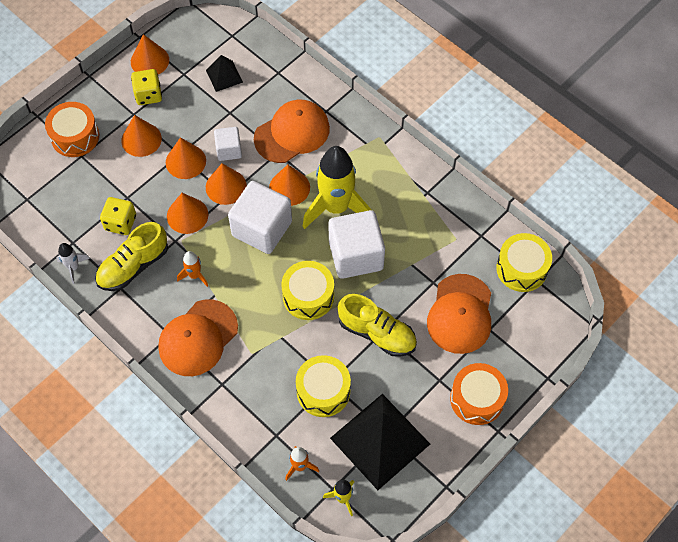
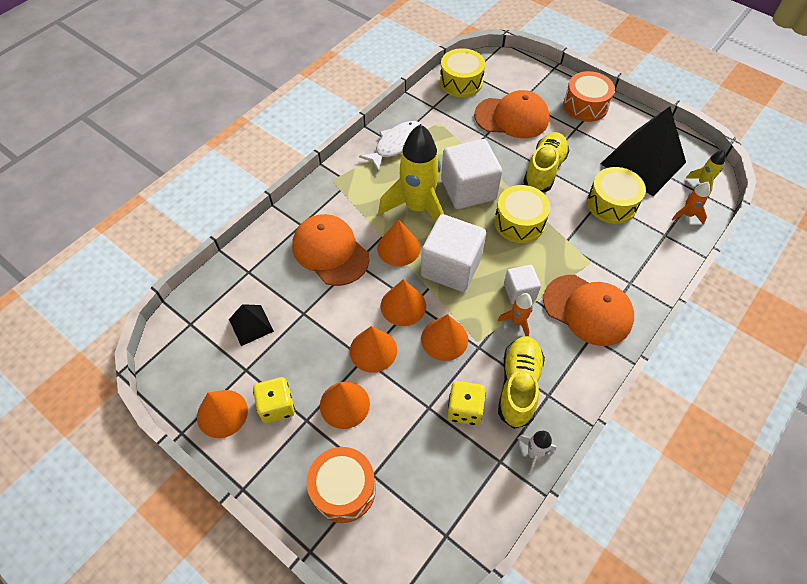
camera: 95 degrees left, 5 degrees down
(133, 266) = (518, 386): yellow shoe -> yellow shoe turned 120 degrees counterclockwise
(229, 150) = (355, 308): white cube -> white cube (519, 291)
(424, 195) = (396, 145): none -> white fish

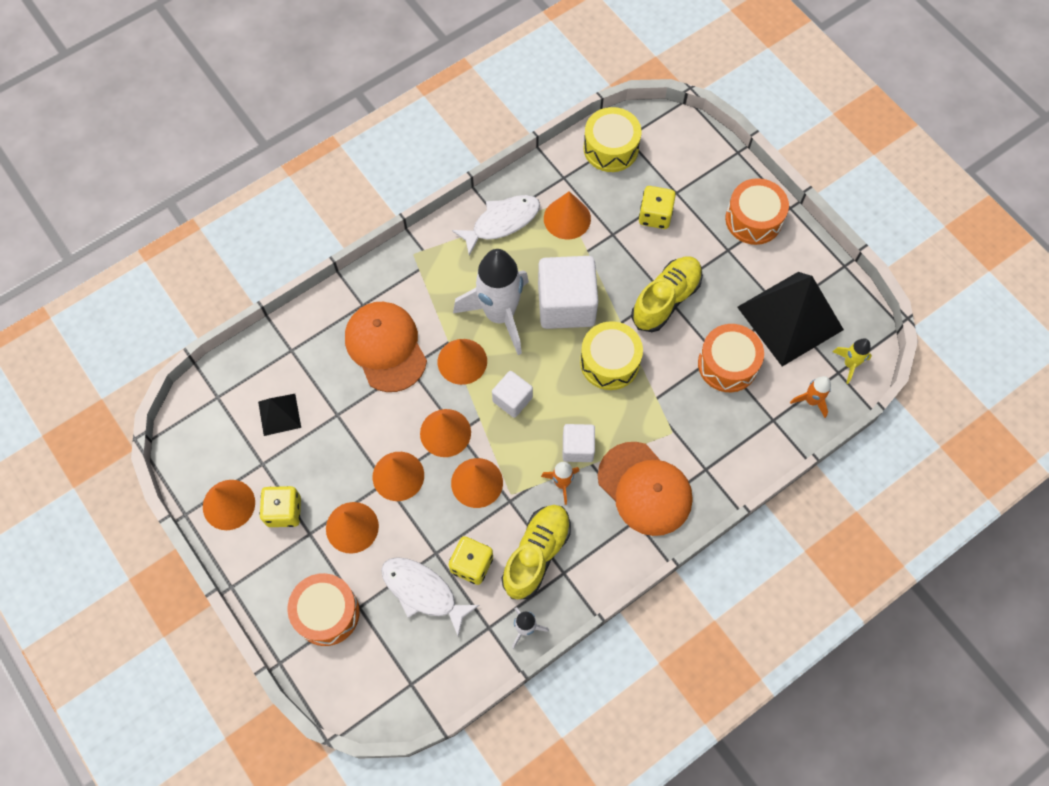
camera: 15 degrees right, 10 degrees up
(417, 208) = (499, 315): yellow rocket -> white rocket
(428, 445) = (423, 592): none -> white fish
(446, 132) = (567, 218): none -> orange cone
(451, 267) = (512, 399): white cube -> white cube, size x0.54
(512, 117) = (655, 215): orange cap -> yellow dice
(611, 204) = (727, 364): yellow drum -> orange drum

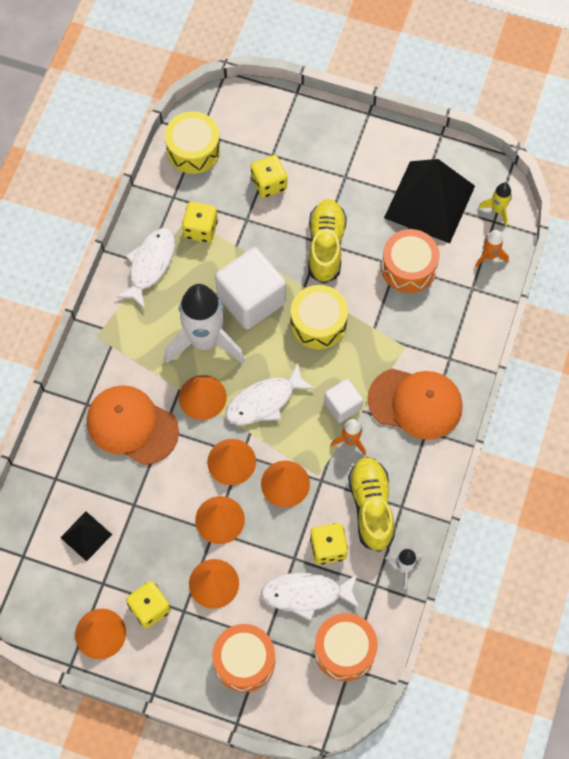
camera: 35 degrees left, 0 degrees up
(512, 399) = (264, 401): white cube -> white fish
(567, 218) = (200, 229): orange cone -> yellow dice
(753, 219) = (347, 140): orange drum -> orange drum (344, 650)

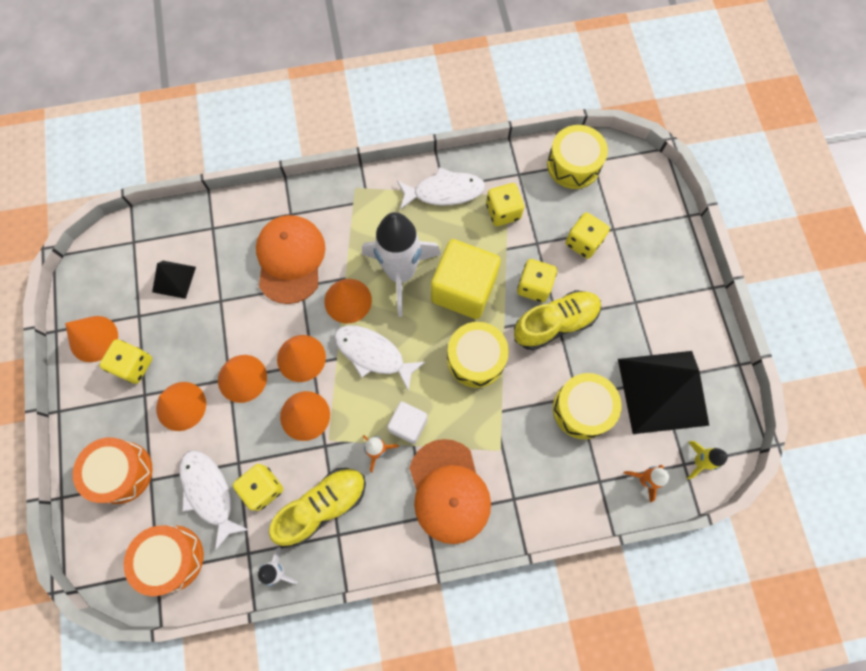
camera: 60 degrees right, 5 degrees up
(251, 299) = (463, 289): white cube -> yellow cube
(283, 243) = (534, 286): none -> yellow dice
(408, 267) = (582, 409): orange drum -> yellow drum

